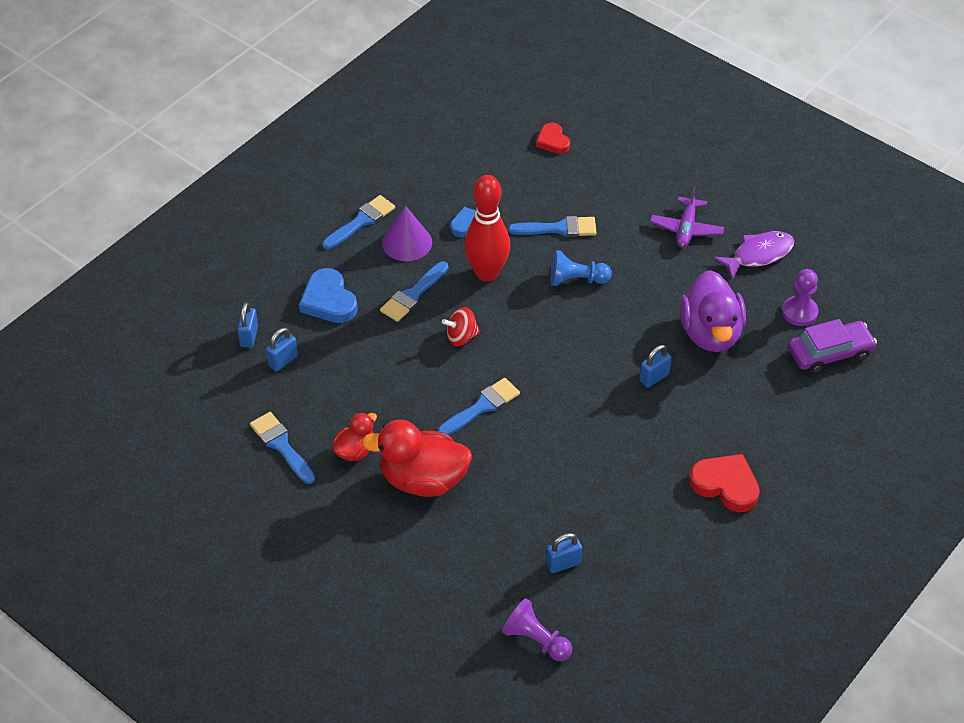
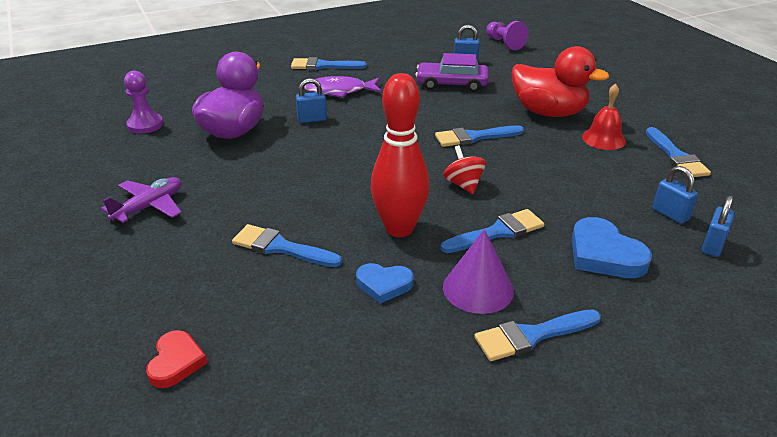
camera: 155 degrees left, 15 degrees down
(283, 361) = (670, 214): blue padlock -> blue padlock turned 75 degrees clockwise
(328, 300) = (604, 254): blue heart -> blue heart turned 150 degrees clockwise
(355, 450) = (603, 139): red duck -> red bell
(461, 337) = (463, 185): red spinning top -> red spinning top turned 120 degrees counterclockwise
(576, 280) = (309, 197): blue pawn -> none
(726, 485) = (323, 66): red heart -> blue brush
(758, 255) = (116, 168): purple fish -> purple fish (339, 91)
(830, 353) = (161, 100): purple car -> purple car (452, 84)

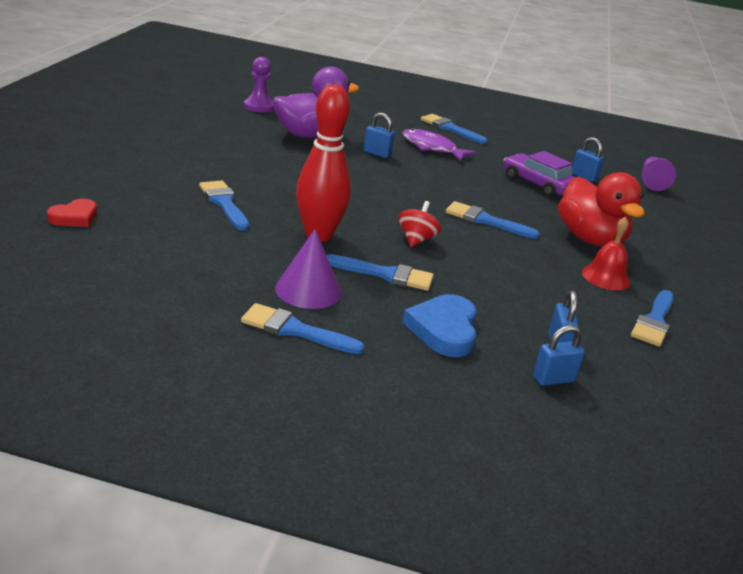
camera: 35 degrees right, 5 degrees down
(149, 207) = (186, 146): purple plane -> none
(384, 284) = (251, 253): blue heart -> none

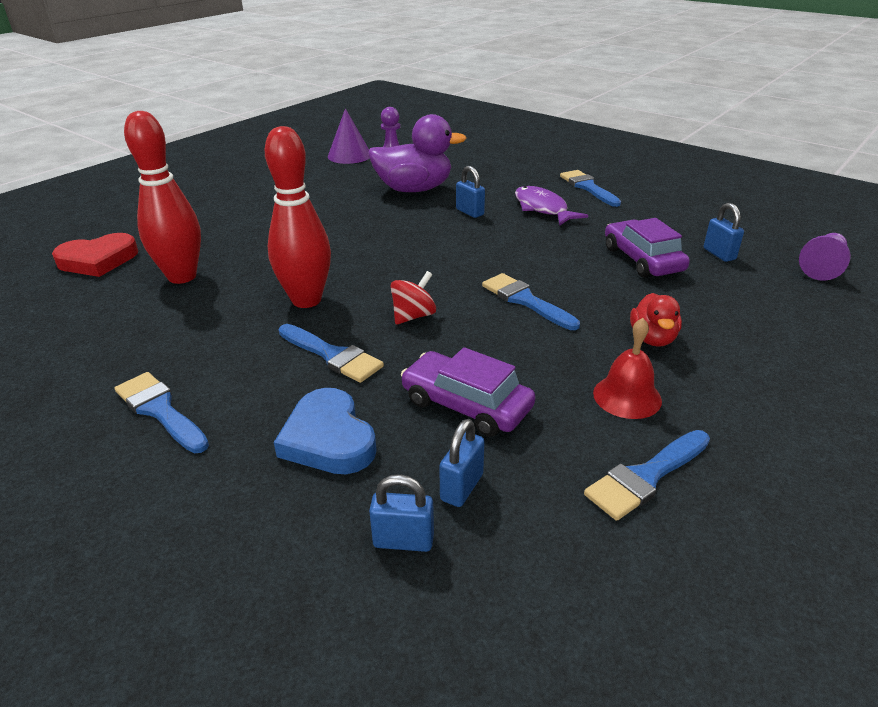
camera: 30 degrees right, 5 degrees up
(74, 217) = (98, 260): red heart -> red heart, size x1.56
(181, 225) = (182, 276): none -> red bowling pin
(224, 203) = (248, 256): blue brush -> none
(308, 290) = (226, 364): purple cone -> purple cone (349, 155)
(444, 330) = (328, 438): blue heart -> blue heart turned 60 degrees counterclockwise
(513, 295) = (466, 404): none -> purple car
(590, 239) = (652, 338): red duck -> red duck, size x0.54

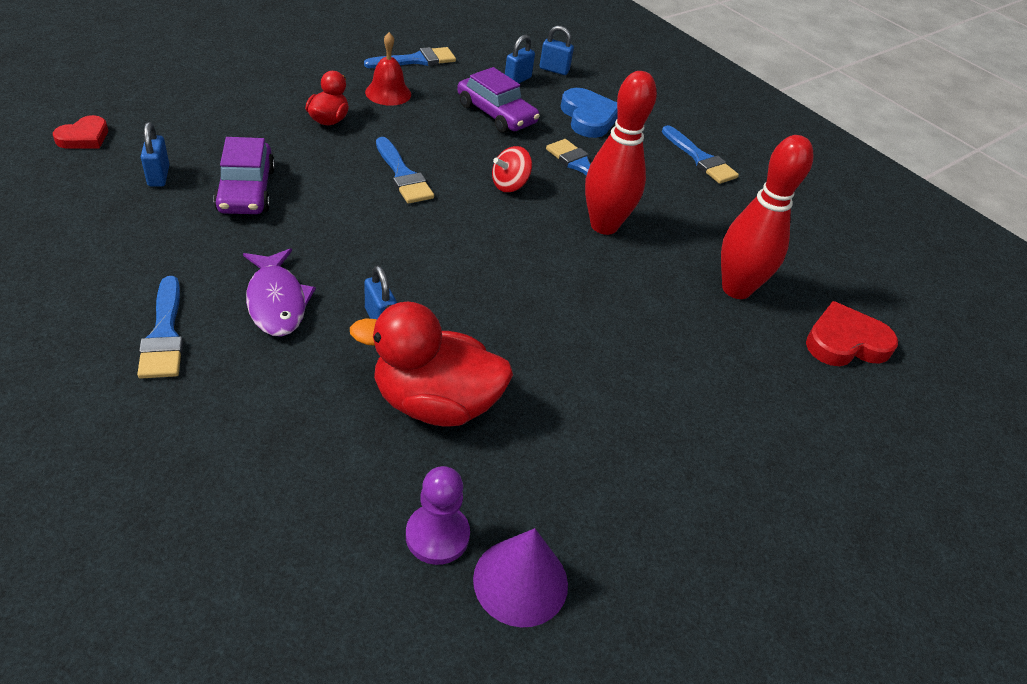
camera: 175 degrees left, 10 degrees up
(414, 189) = (435, 403): purple duck -> red duck
(822, 267) = (84, 137): purple pawn -> red heart

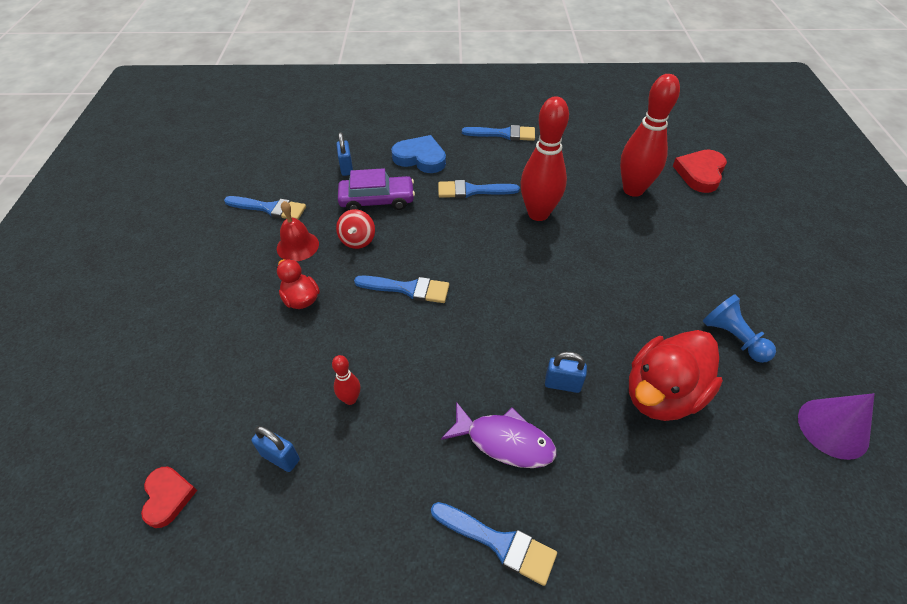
camera: 45 degrees left, 5 degrees up
(246, 190) = (350, 399): purple car -> red bowling pin
(416, 60) = (270, 208): blue brush -> blue brush turned 90 degrees clockwise
(437, 535) = (782, 454): purple pawn -> none
(509, 185) = (463, 236): red spinning top -> red spinning top (357, 240)
(554, 70) = (352, 144): blue padlock -> none
(579, 446) = (732, 338): none -> blue pawn

